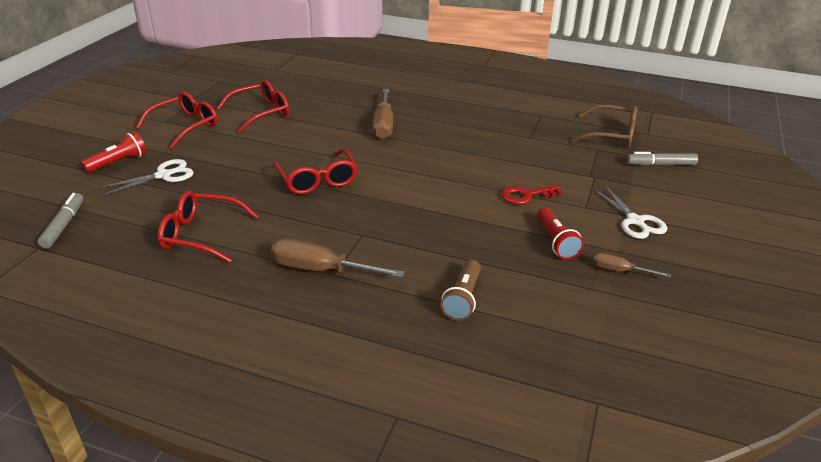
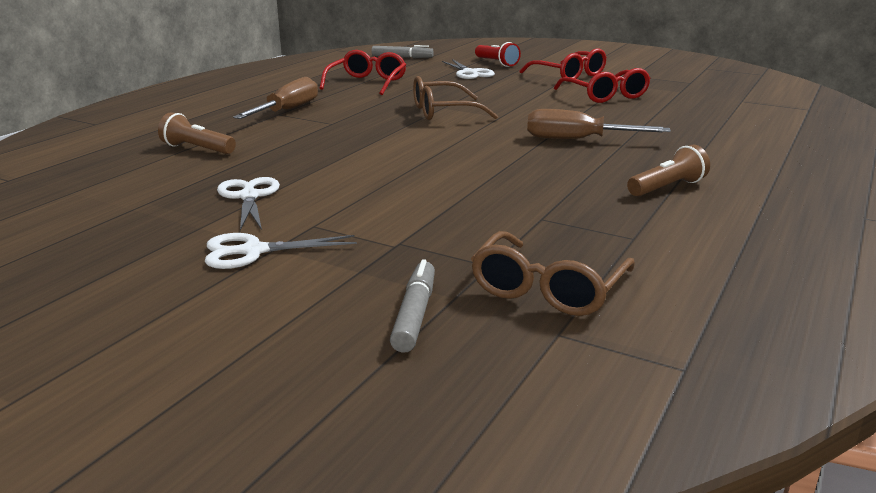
camera: 100 degrees right, 10 degrees down
(317, 180) = (443, 112): red glasses -> brown glasses
(465, 103) = (667, 187): none -> brown flashlight
(526, 195) = (363, 194): red key -> none
(556, 242) = (249, 196): red flashlight -> white scissors
(619, 271) = (161, 220): brown screwdriver -> none

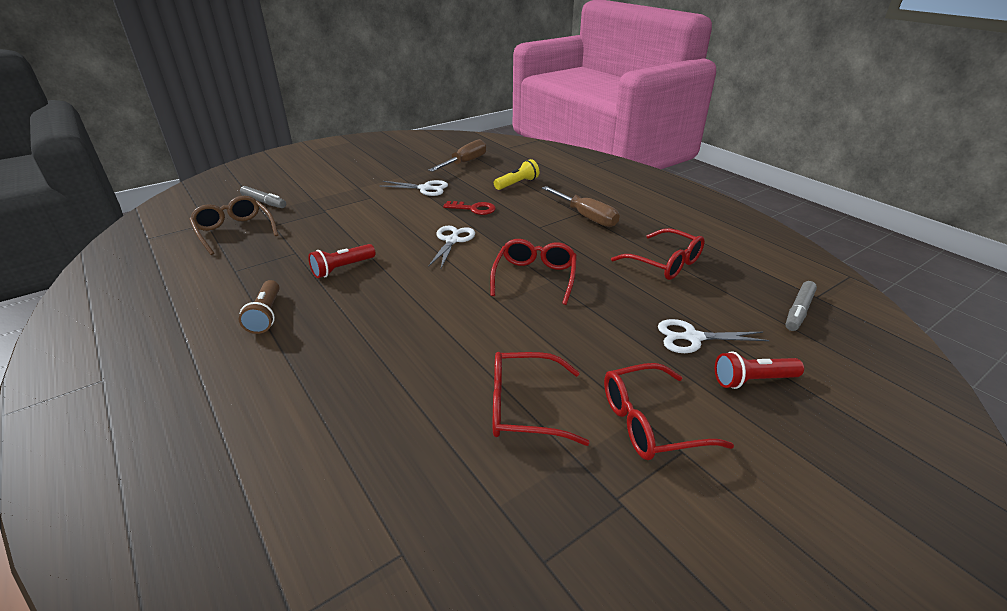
camera: 115 degrees right, 10 degrees up
(197, 149) = (517, 184): brown flashlight -> yellow flashlight
(253, 251) = (361, 183): white scissors -> white scissors (452, 240)
(306, 156) = (474, 209): none -> red key
(443, 112) = (535, 277): brown glasses -> red glasses
(537, 182) = (342, 268): none -> red flashlight
(577, 140) = (399, 318): brown screwdriver -> brown screwdriver (465, 163)

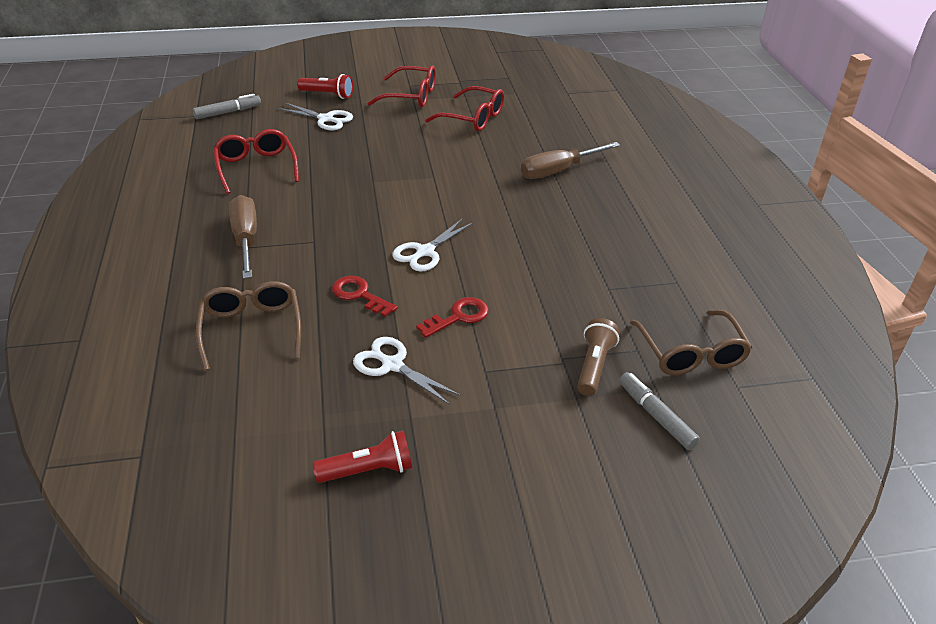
camera: 155 degrees left, 5 degrees up
(266, 315) = (637, 220): brown flashlight -> brown flashlight (594, 366)
(342, 268) = (559, 250): red flashlight -> red flashlight (368, 470)
(401, 214) = (459, 317): none -> red key
(465, 163) = (270, 424): brown screwdriver -> brown screwdriver (558, 171)
(517, 184) = (251, 329): yellow flashlight -> brown glasses
(535, 277) = (383, 188): red glasses -> none

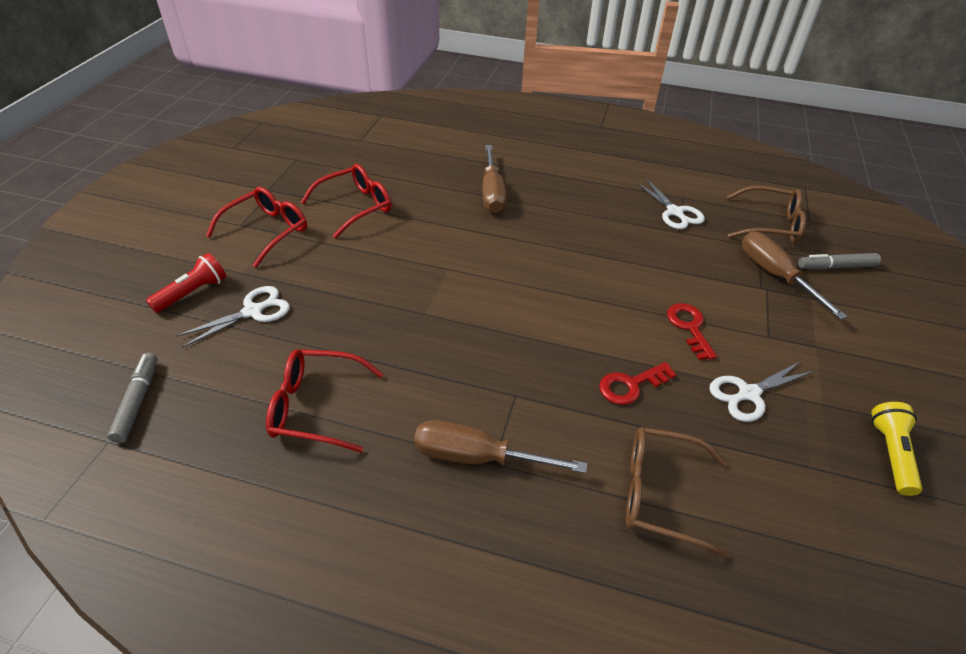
camera: 65 degrees left, 5 degrees up
(368, 470) = (890, 454): red flashlight -> yellow flashlight
(425, 252) = (578, 316): white scissors -> white scissors (675, 212)
(594, 366) = (774, 275): brown flashlight -> brown screwdriver

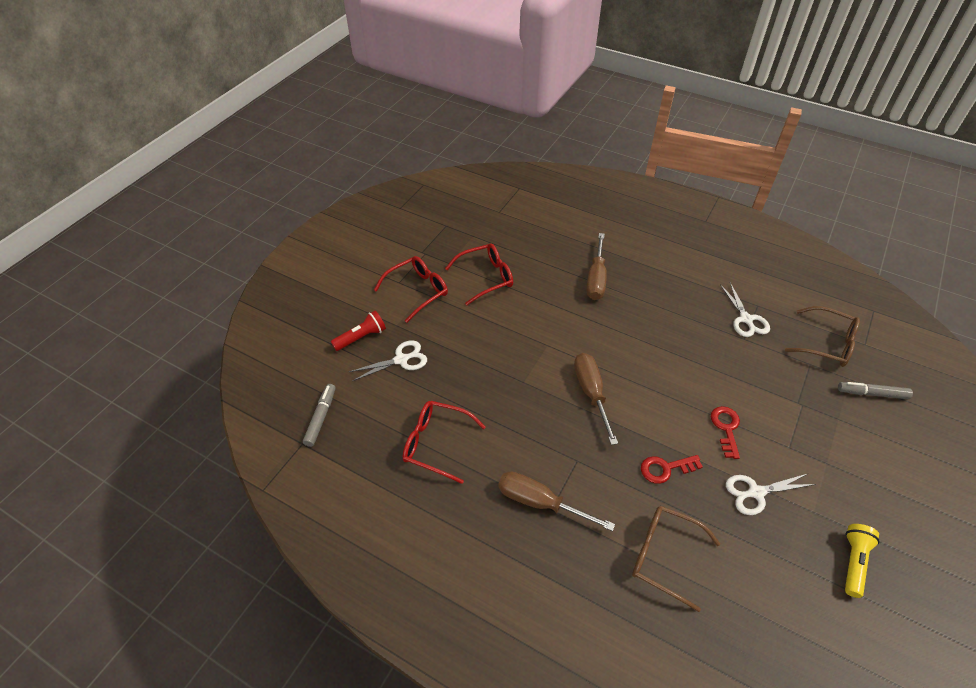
camera: 15 degrees right, 5 degrees up
(774, 275) = (814, 392): brown screwdriver -> brown screwdriver (591, 392)

